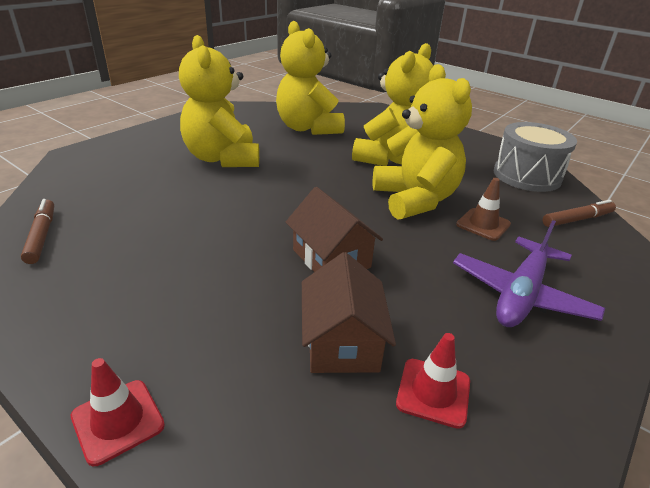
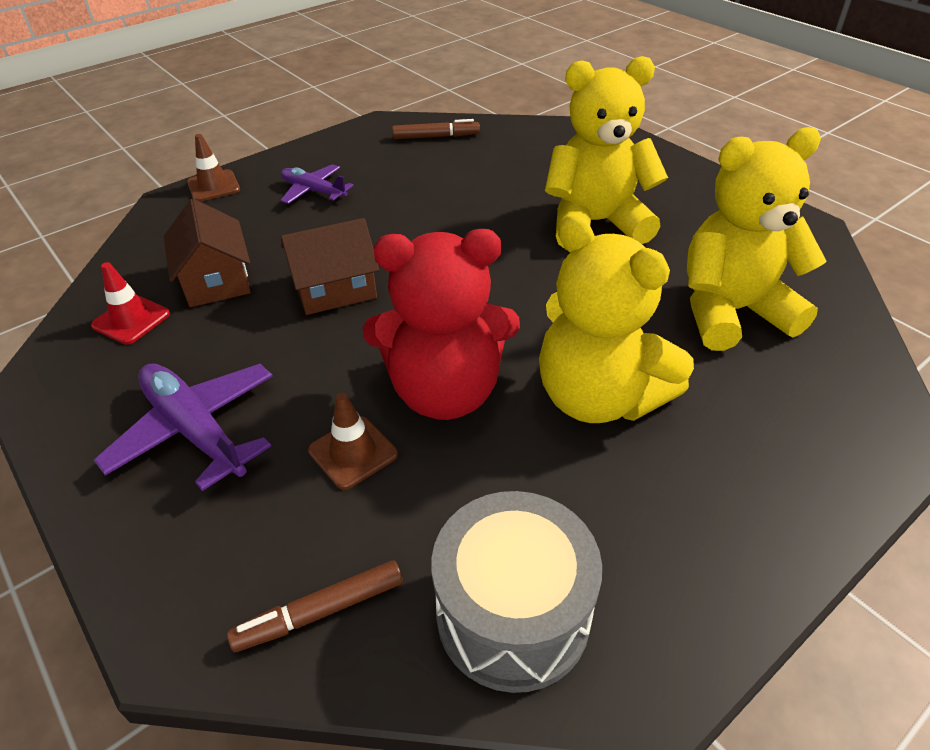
camera: 105 degrees right, 10 degrees up
(118, 421) = (213, 186): red traffic cone -> brown traffic cone
(153, 307) = (313, 191): none -> purple plane
(342, 342) = (216, 280): brown house -> brown house turned 60 degrees clockwise
(415, 200) = (445, 392): yellow teddy bear -> red teddy bear
(577, 219) = (320, 612): brown marker -> brown marker turned 75 degrees clockwise

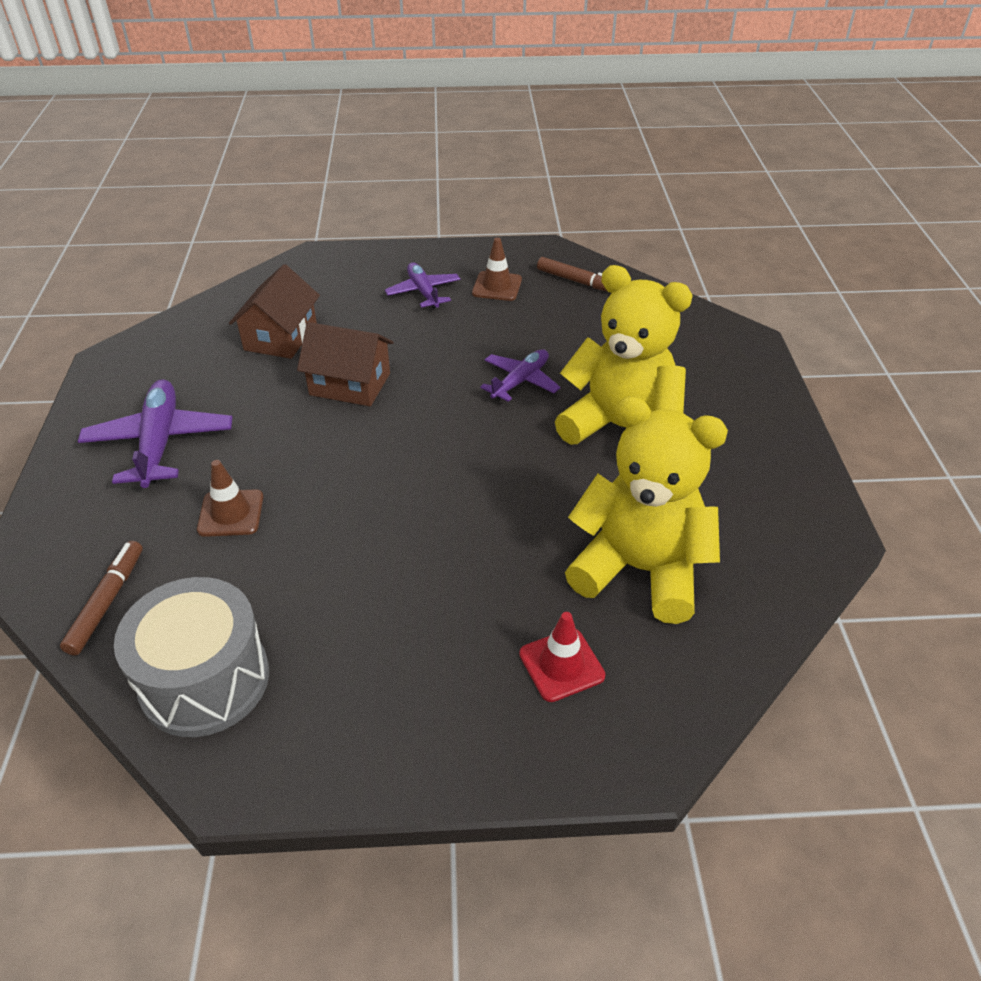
camera: 35 degrees right, 0 degrees up
(131, 320) = (201, 342): red traffic cone -> red traffic cone (561, 665)
(213, 186) = (357, 256): brown traffic cone -> brown traffic cone (497, 286)
(320, 612) = (107, 602): brown marker -> brown marker turned 90 degrees clockwise
(445, 392) = (335, 505): red teddy bear -> none
(480, 223) = (520, 381): none -> purple plane
(598, 397) = (437, 574): yellow teddy bear -> none

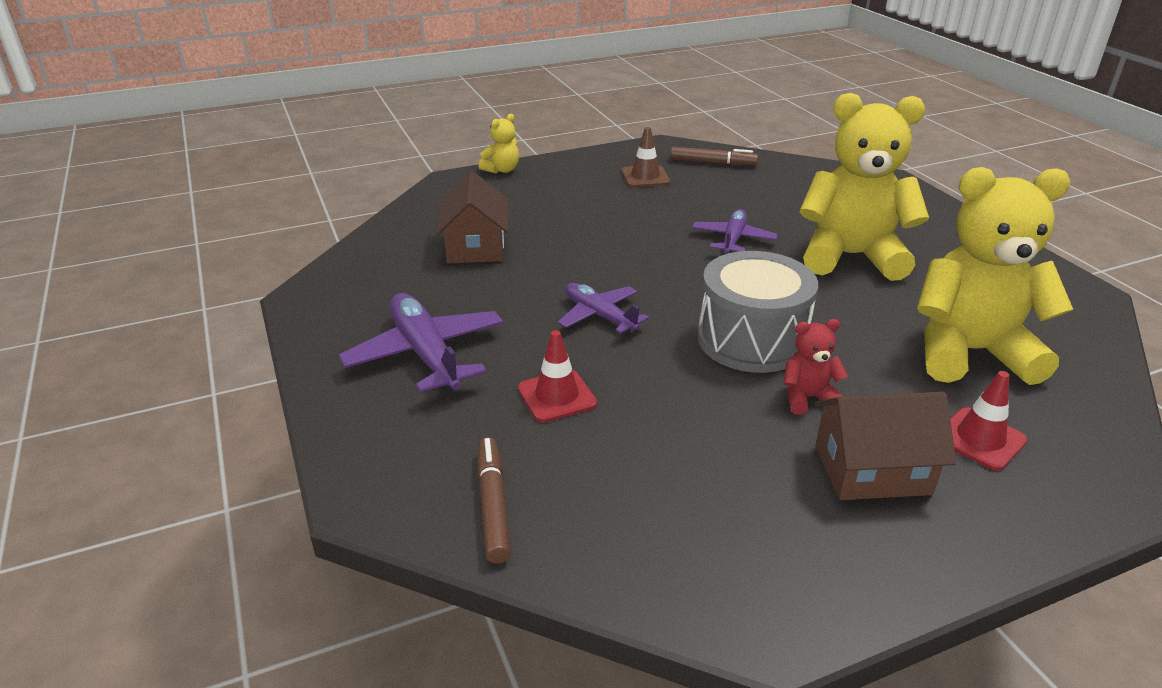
camera: 20 degrees left, 10 degrees down
(205, 680) = (663, 545): grey drum -> grey drum (751, 340)
(231, 513) = (557, 396): brown traffic cone -> red traffic cone
(350, 384) = (579, 270): brown house -> brown house (872, 470)
(369, 251) = (502, 170): none -> yellow teddy bear
(423, 292) = (582, 191): purple plane -> purple plane (599, 315)
(441, 575) = (808, 398): none -> red teddy bear

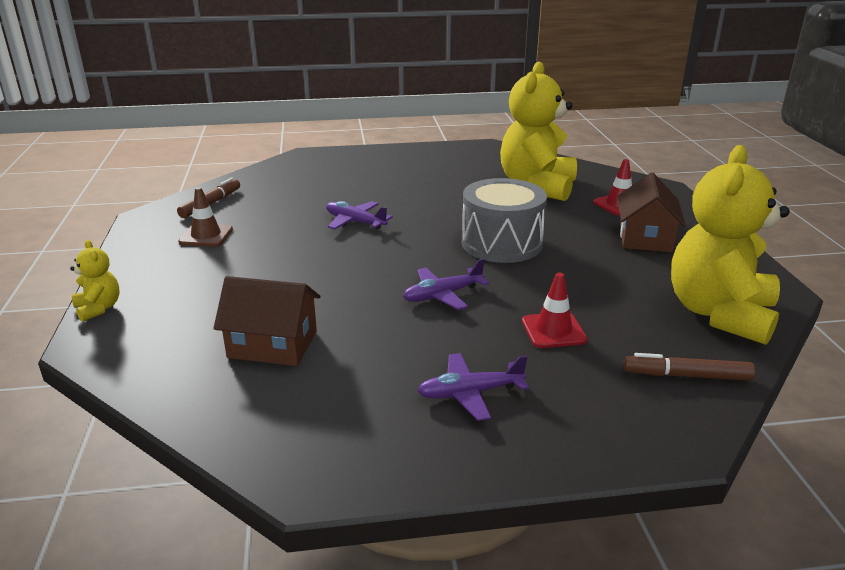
camera: 75 degrees left, 5 degrees down
(426, 354) = (470, 393): purple plane -> purple plane, size x0.63
(808, 398) = (573, 240): red teddy bear -> none
(851, 256) = (409, 190): yellow teddy bear -> yellow teddy bear (719, 314)

